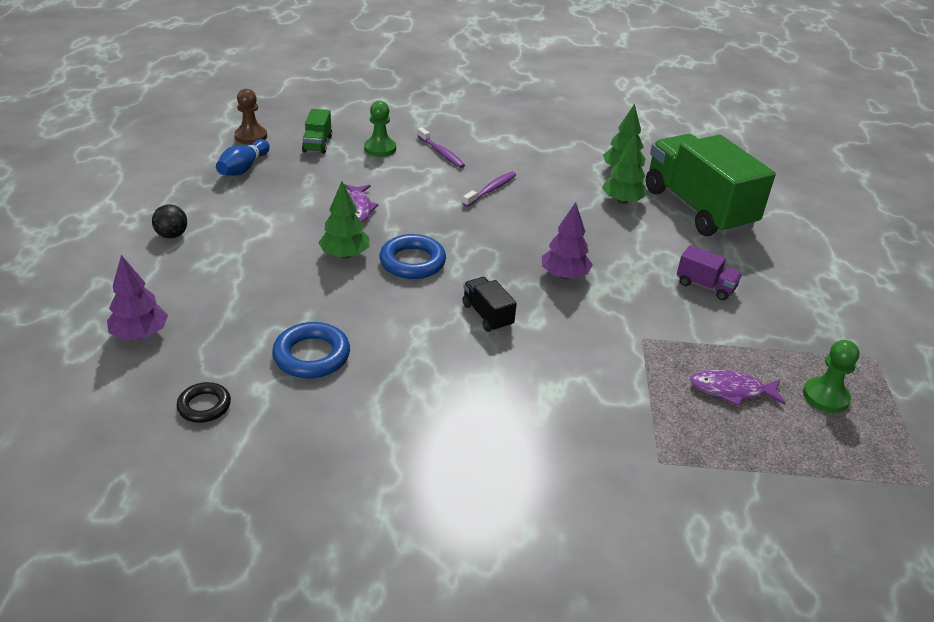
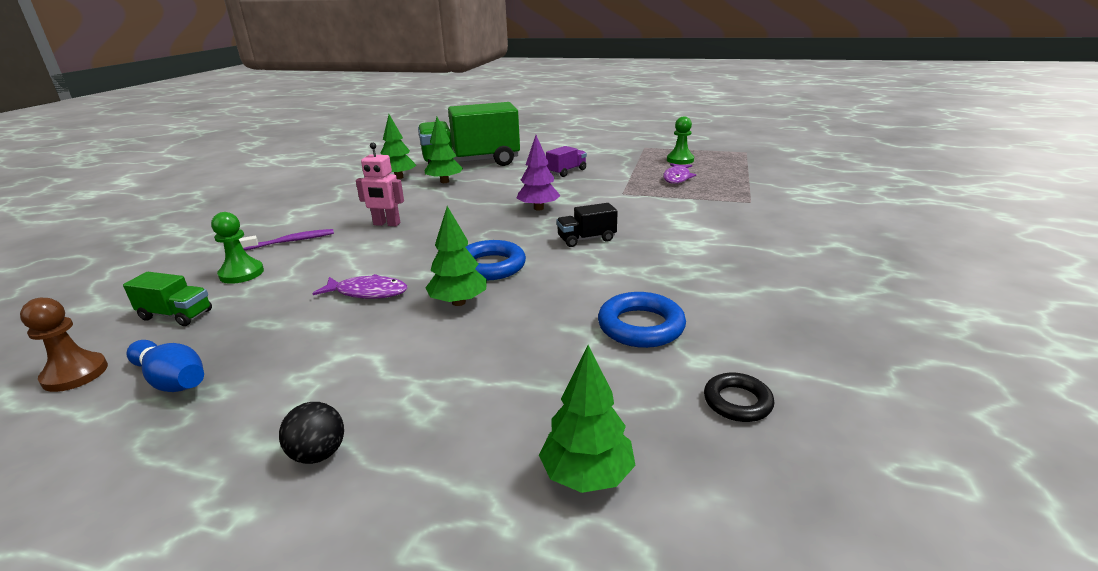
camera: 75 degrees left, 10 degrees down
(140, 334) = (587, 475): purple tree -> green tree
(491, 190) = (386, 224): purple toothbrush -> pink robot

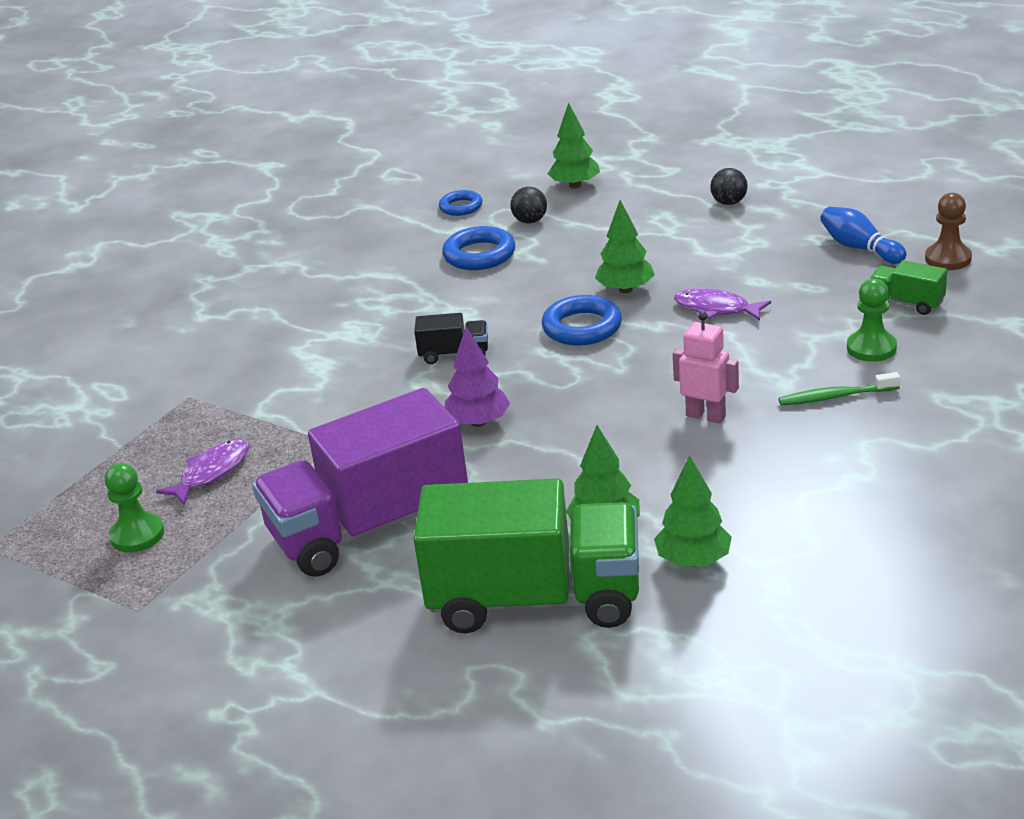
camera: 160 degrees left, 5 degrees up
(291, 241) = (835, 396): purple toothbrush -> green toothbrush
(566, 171) = (369, 526): purple truck -> purple truck, size x2.39
(614, 384) = (530, 221): none -> black ball
(737, 402) = (461, 207): black ring -> blue ring

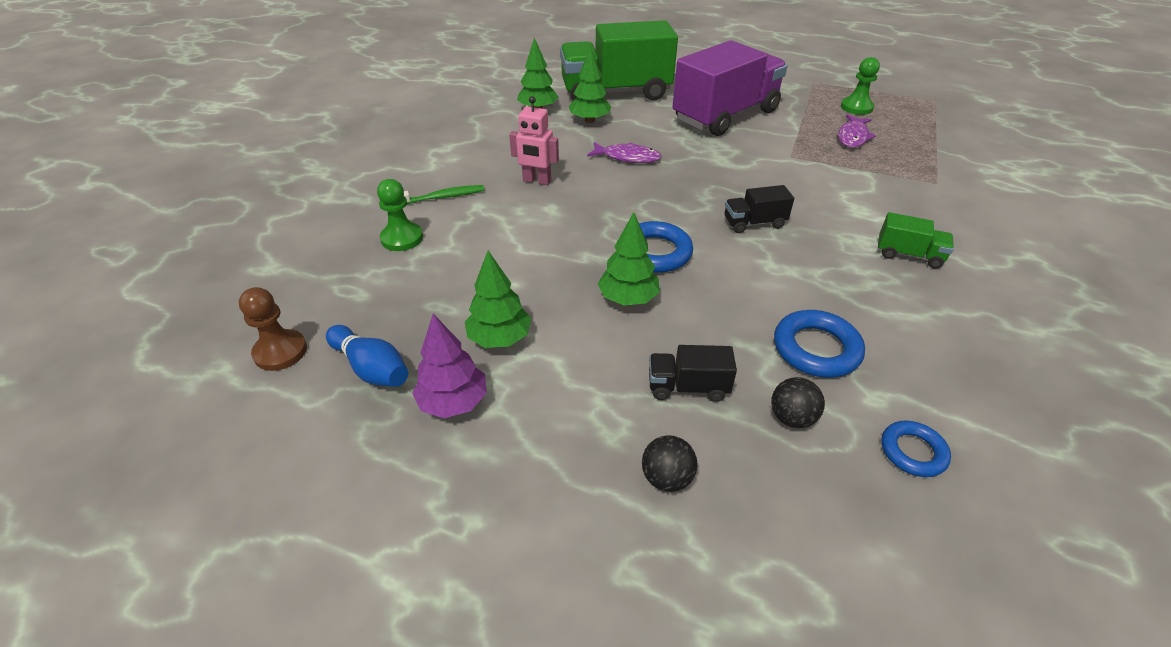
camera: 165 degrees right, 10 degrees up
(478, 422) = (698, 172): purple tree -> purple tree (453, 402)
(575, 185) = (771, 516): green tree -> green tree (500, 338)
(598, 236) = (687, 387): none -> black truck
(716, 308) = (534, 276): purple fish -> purple fish (627, 157)
(729, 203) = (525, 466): black ball -> black ball (666, 478)
(906, 303) = (352, 288): green truck -> green truck (908, 255)

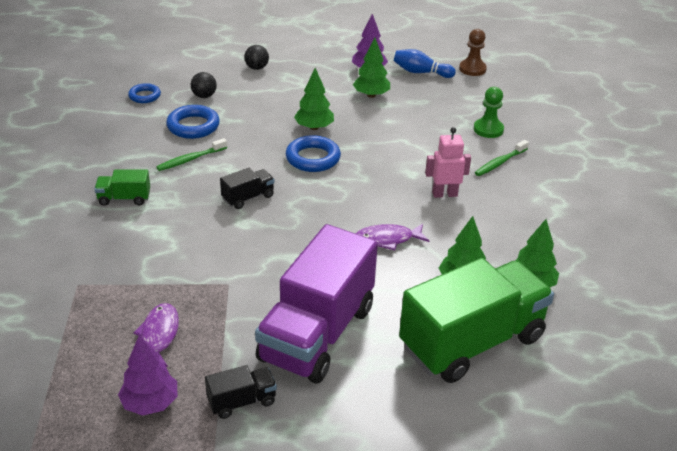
camera: 155 degrees right, 5 degrees down
(687, 387) = (260, 97): black truck -> black truck (242, 401)
(822, 289) = (190, 159): none -> green toothbrush
(856, 107) = (150, 403): green pawn -> purple tree

